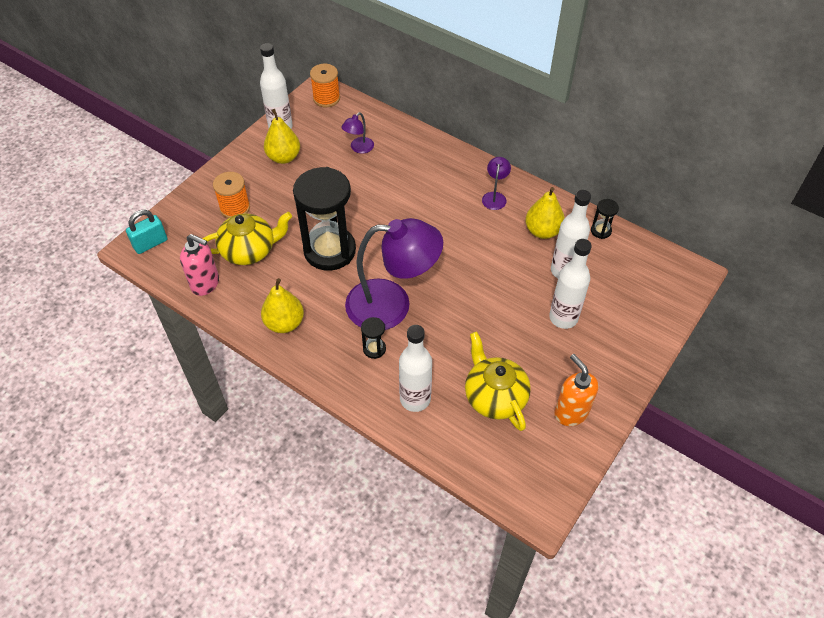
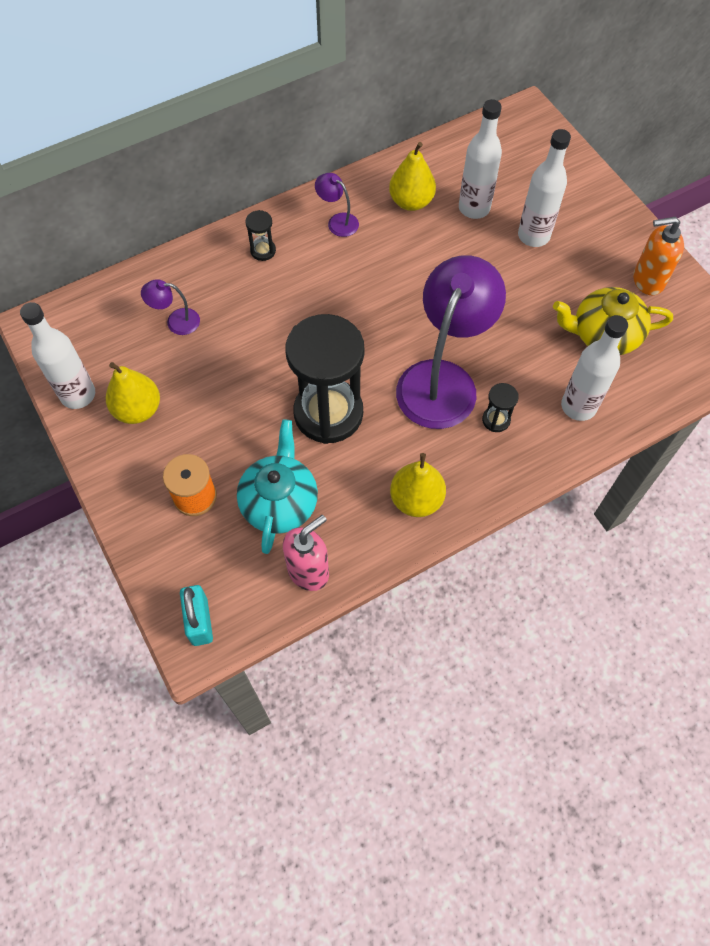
camera: 65 degrees left, 10 degrees up
(249, 250) = (279, 502): yellow teapot -> turquoise teapot
(326, 98) = (59, 324): orange spool -> none
(359, 148) = (176, 321): purple lamp -> purple lamp turned 120 degrees clockwise
(601, 231) = (437, 154): black hourglass -> black hourglass (263, 251)

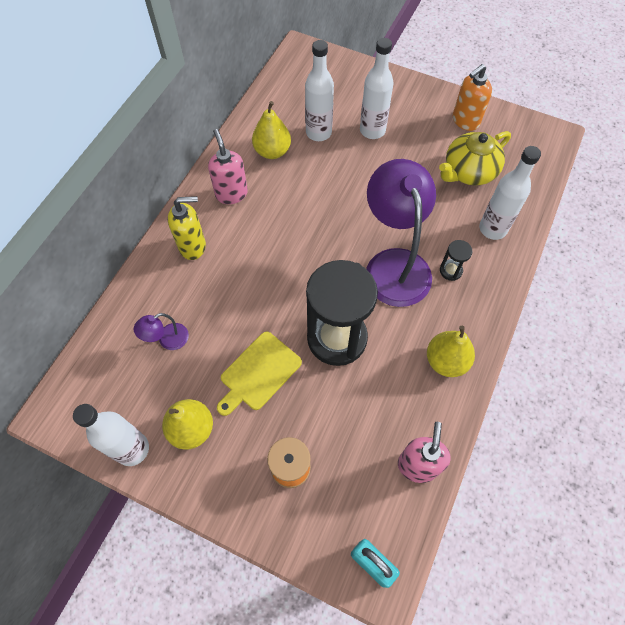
camera: 35 degrees left, 0 degrees up
(232, 399) = (258, 373): none -> yellow cutting board
(263, 251) = (193, 246): black hourglass -> yellow soap dispenser
(279, 502) = (355, 428): turquoise teapot -> none
(337, 221) = (231, 194): purple lamp -> pink soap dispenser

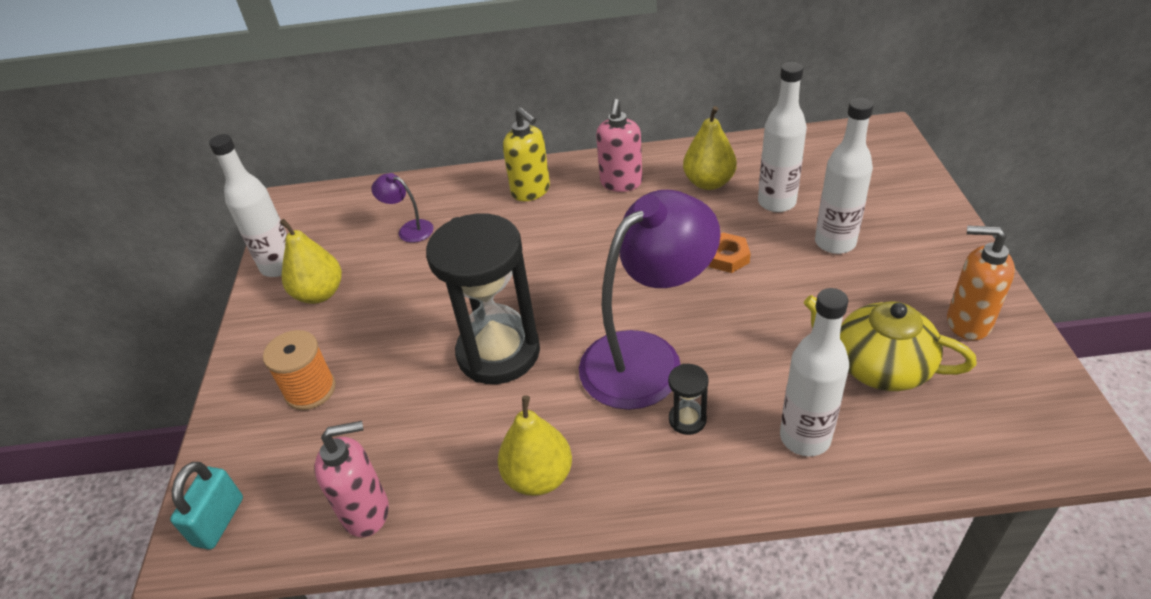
camera: 65 degrees right, 20 degrees down
(231, 194) = (621, 183): pink soap dispenser -> pink soap dispenser turned 150 degrees clockwise
(258, 373) = (412, 310): yellow cutting board -> none
(345, 182) = (727, 257): none -> orange nut

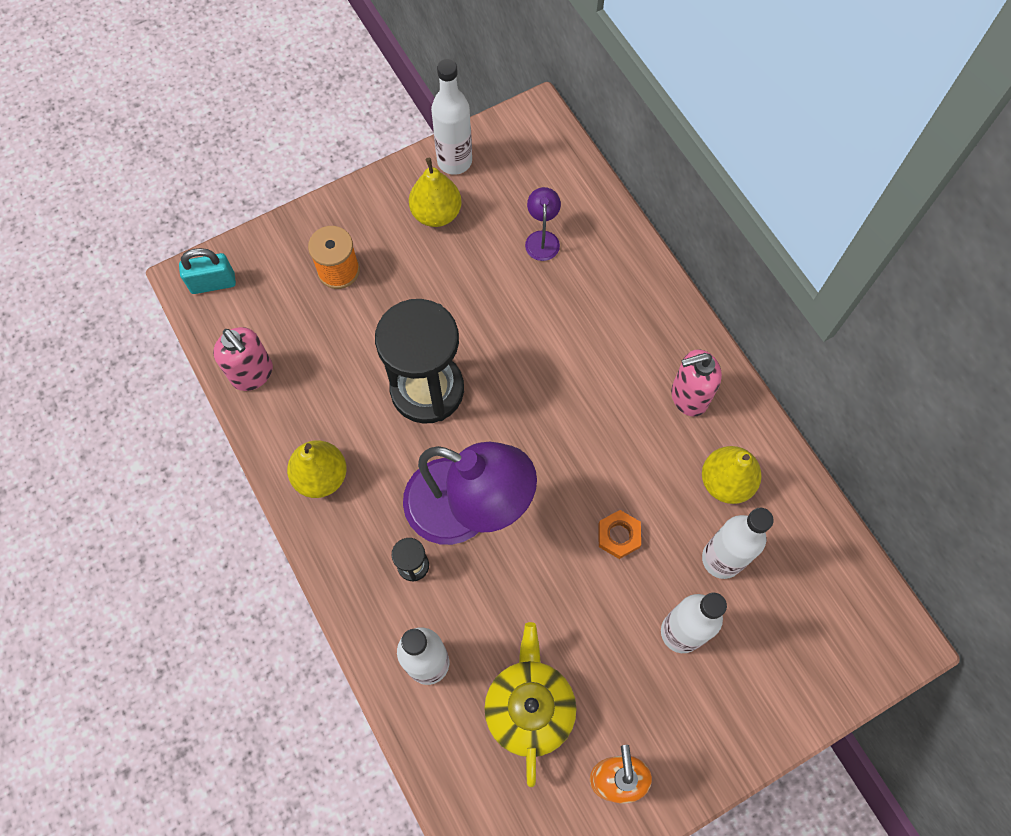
camera: 60 degrees right, 25 degrees up
(531, 191) = (640, 318): yellow soap dispenser -> none

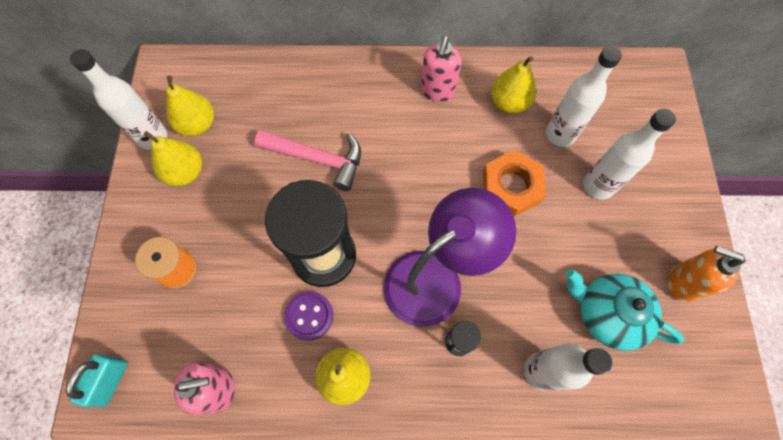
camera: 60 degrees left, 0 degrees up
(360, 411) = (309, 316): none -> purple button
(493, 191) = (198, 125): none -> yellow pear
(527, 323) = (318, 159): none -> pink hammer
(529, 707) = (607, 314): yellow teapot -> turquoise teapot
(542, 239) = (260, 114): purple lamp -> none
(618, 536) = (511, 186): orange nut -> orange nut, size x1.74

